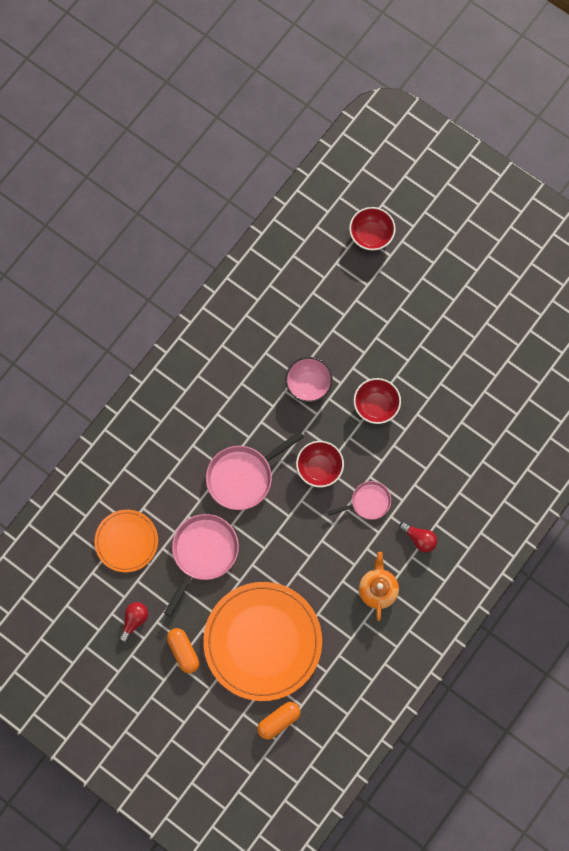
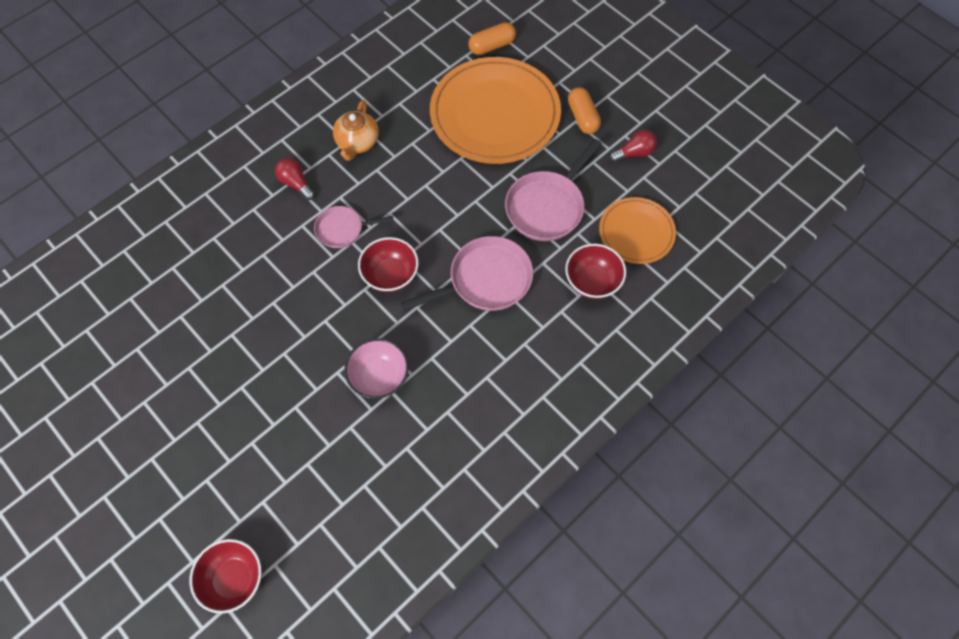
camera: 170 degrees left, 10 degrees down
(134, 621) = (634, 153): red light bulb -> red light bulb turned 150 degrees counterclockwise
(376, 406) = (300, 336): red bowl -> red bowl (592, 281)

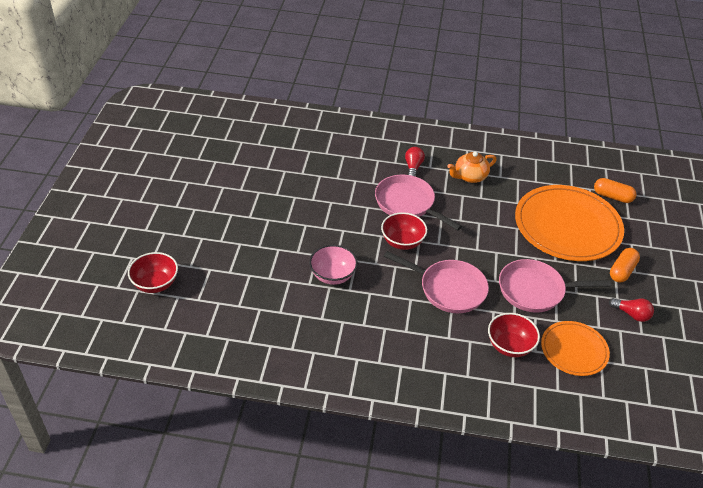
camera: 50 degrees right, 20 degrees down
(343, 229) = (408, 204): pink pan -> pink pan, size x1.68

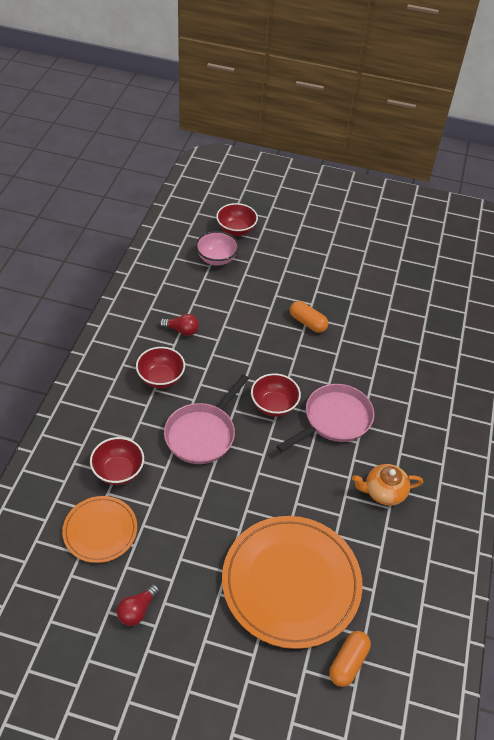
camera: 95 degrees right, 5 degrees up
(333, 276) = (232, 344): pink bowl -> pink bowl (216, 259)
(390, 327) = (161, 378): none -> red bowl
(413, 167) = (398, 436): red light bulb -> red light bulb (181, 330)
(469, 177) = (383, 492): orange teapot -> orange teapot turned 75 degrees counterclockwise
(535, 290) = (189, 516): pink pan -> none
(622, 271) = (207, 624): orange capsule -> orange capsule (307, 323)

